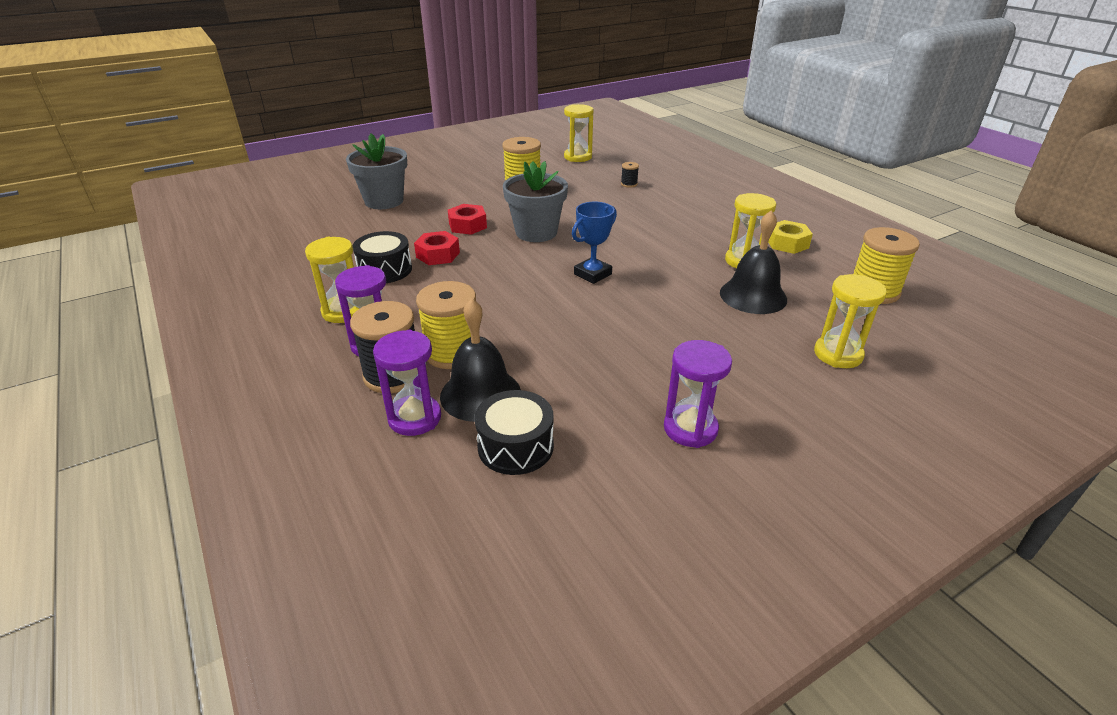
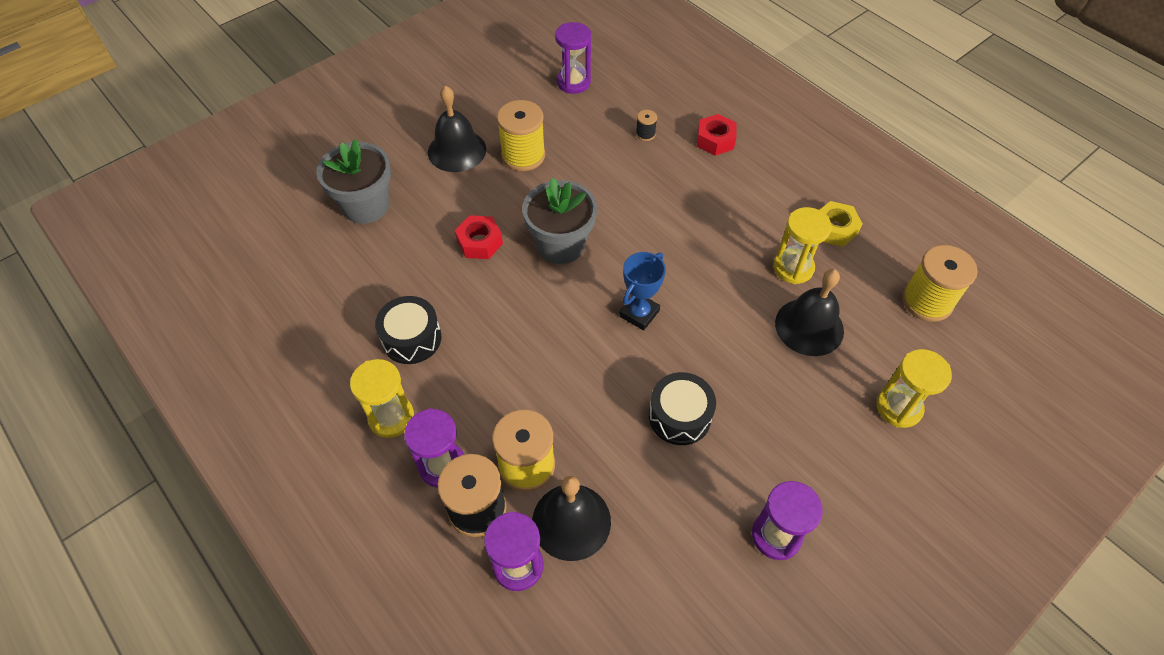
camera: 10 degrees left, 20 degrees up
(438, 255) = (462, 303): red nut -> red nut (715, 140)
(470, 181) = (457, 150): none -> black bell
(515, 446) = (623, 587): black drum -> black drum (679, 416)
(578, 157) = (573, 82): yellow hourglass -> purple hourglass

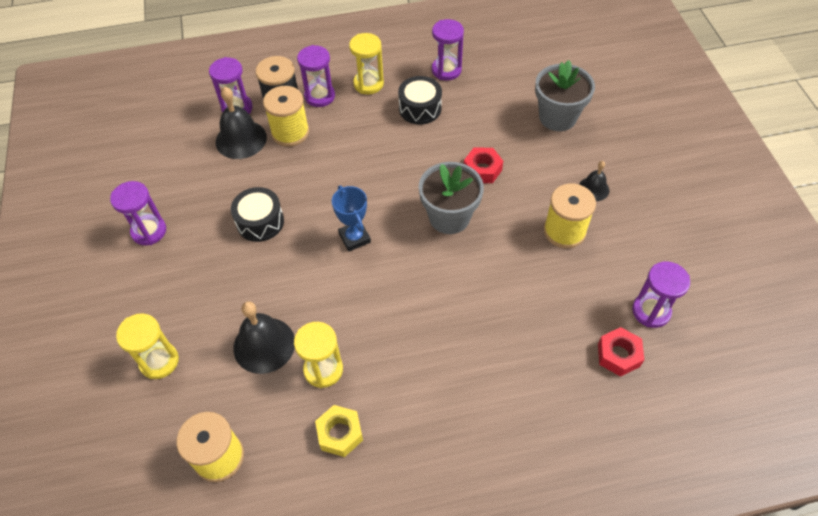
camera: 120 degrees right, 0 degrees up
(327, 340) = (446, 70): none -> purple hourglass
(457, 150) = (593, 189): black bell -> black bell, size x0.57
(645, 134) = (546, 338): black spool -> none
(715, 140) = (507, 396): red nut -> red nut (618, 355)

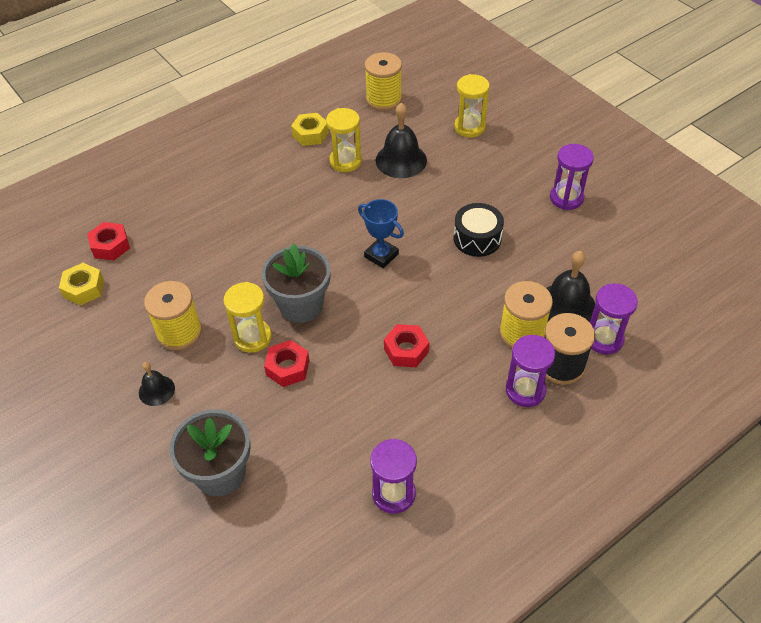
camera: 155 degrees right, 5 degrees down
(368, 84) = (480, 431): yellow hourglass -> yellow hourglass (252, 337)
(384, 150) = (406, 350): none -> red nut
(420, 108) = (396, 420): black drum -> none
(651, 311) = (84, 288): purple hourglass -> yellow nut

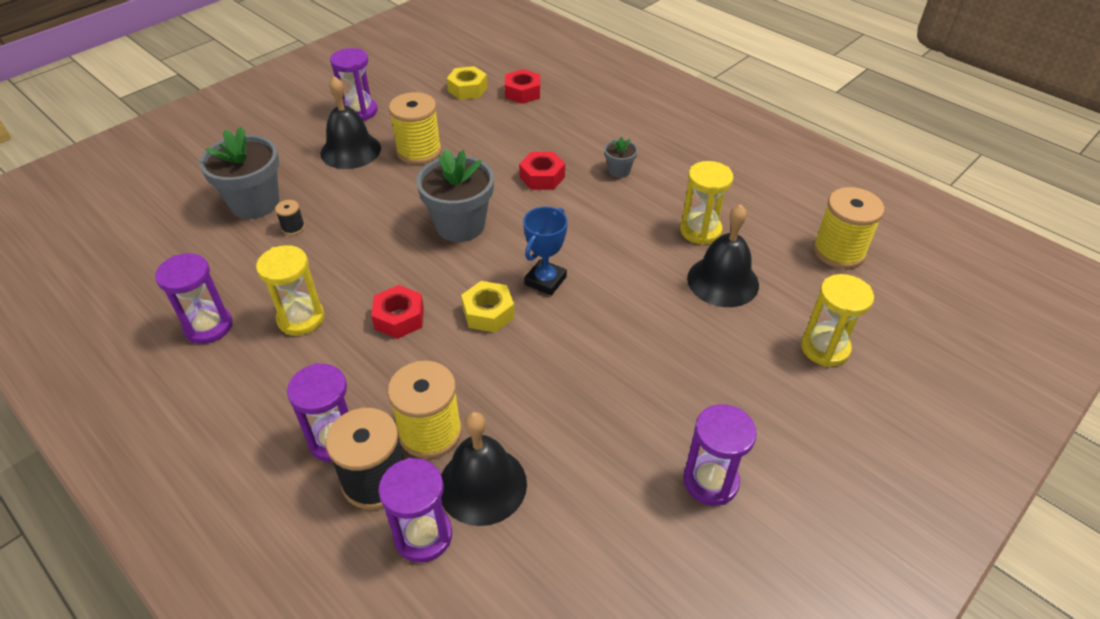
camera: 80 degrees right, 5 degrees down
(85, 383) = (360, 111): none -> purple hourglass
(156, 390) = (350, 150): black bell -> black bell, size x1.77
(252, 337) = (414, 198): yellow hourglass -> yellow hourglass (301, 318)
(258, 195) = (619, 171): none -> grey flower pot
(270, 435) = (293, 228): none -> black spool
(287, 368) = (375, 228): red nut -> red nut (542, 177)
(310, 134) = (737, 195): yellow nut -> yellow nut (488, 313)
(477, 238) = (595, 372): black drum -> none

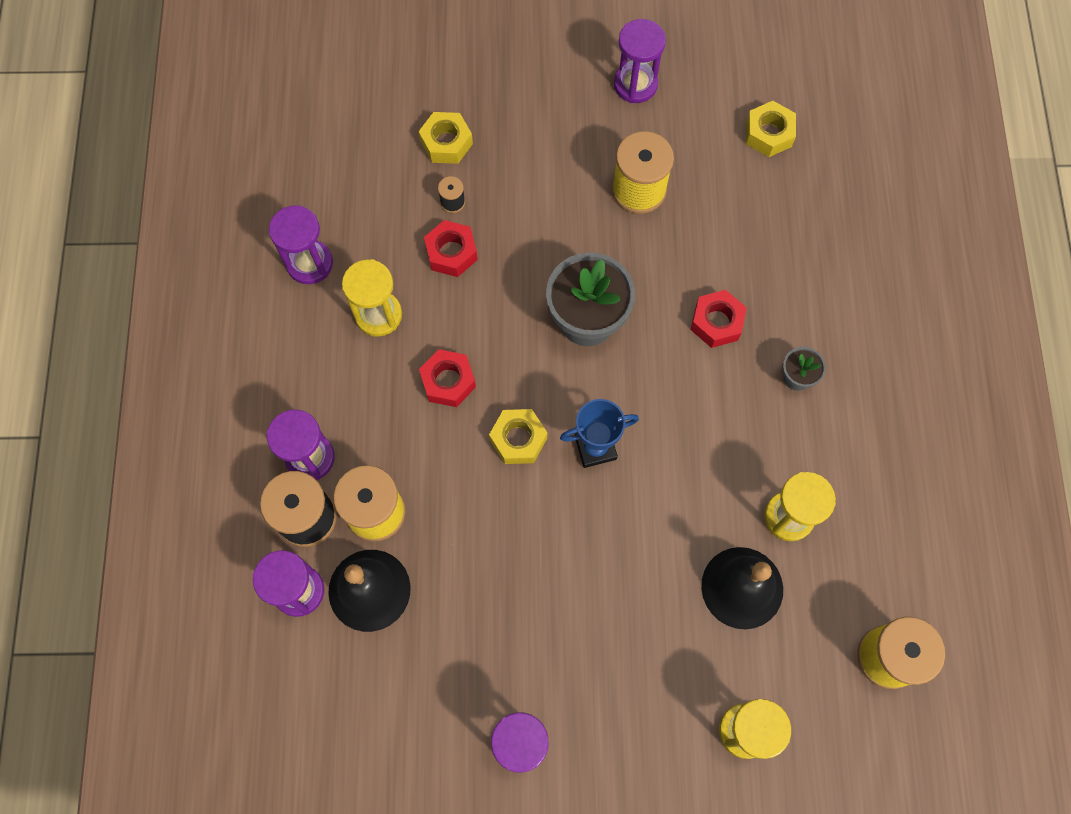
camera: 45 degrees right, 25 degrees up
(255, 203) = (446, 143): grey flower pot -> yellow nut
(350, 150) = (580, 137): black bell -> none
(522, 92) = (818, 185): red nut -> red nut (451, 253)

